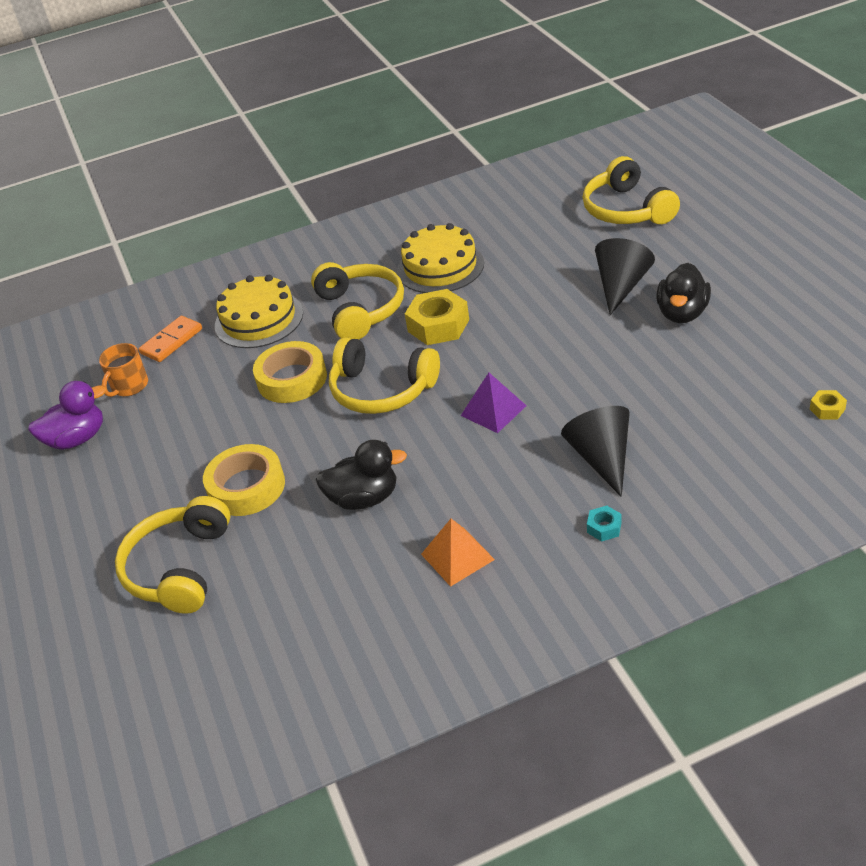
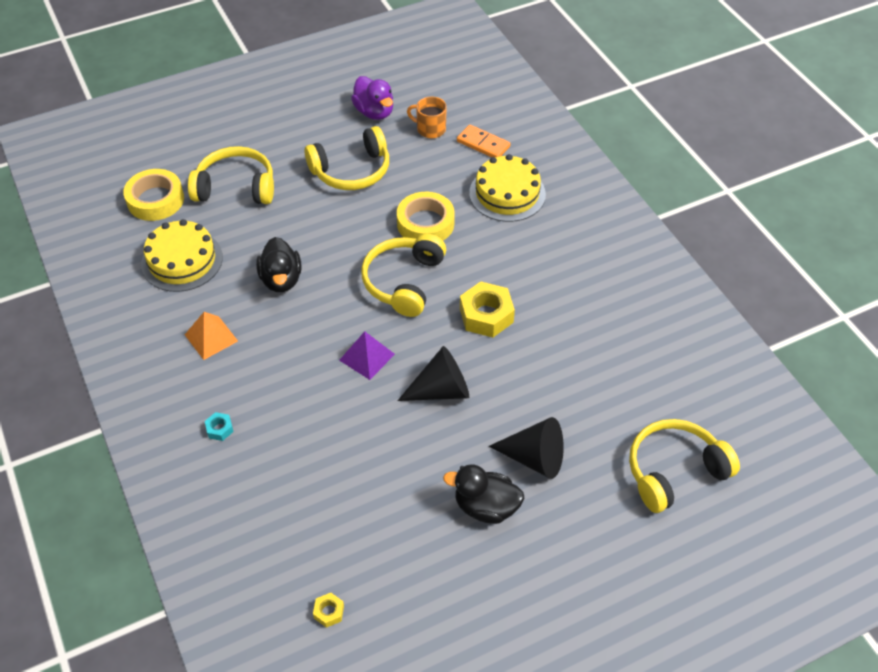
camera: 80 degrees right, 10 degrees up
(246, 487) = (306, 211): yellow tape -> yellow tape (155, 200)
(360, 310) = (514, 259): yellow headphones -> yellow headphones (351, 170)
(440, 267) = (576, 313): yellow cake -> yellow cake (182, 260)
(602, 458) = (296, 431): black cone -> black cone (441, 390)

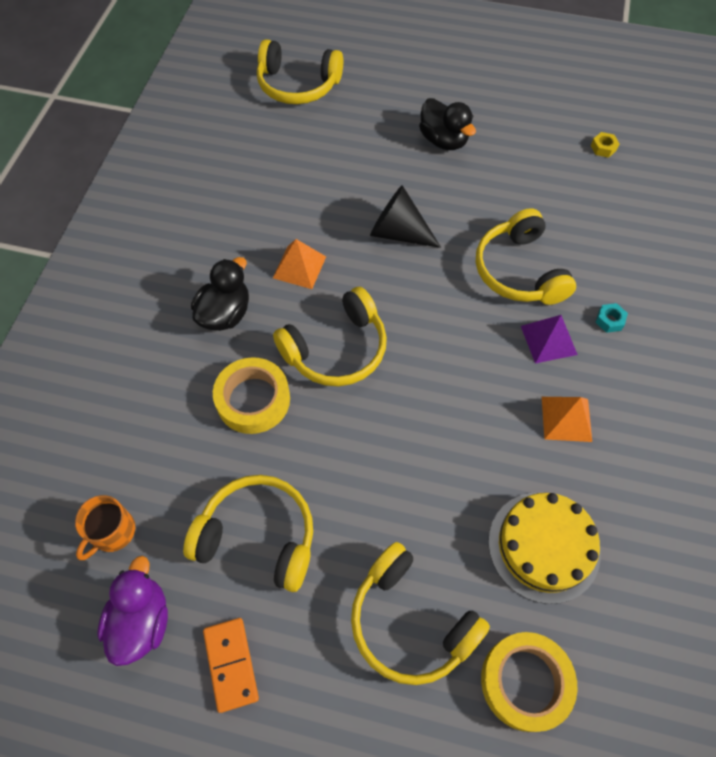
camera: 140 degrees left, 10 degrees up
(281, 279) = (451, 438): black duck -> black duck (225, 314)
(319, 423) = (519, 271): none -> yellow headphones
(367, 357) = (434, 299): purple pyramid -> purple pyramid (548, 340)
(430, 129) = (112, 532): orange mug -> orange mug turned 60 degrees clockwise
(483, 144) = (87, 460): orange domino -> orange domino (231, 664)
(486, 315) = (299, 267): yellow nut -> orange pyramid
(507, 193) = (140, 375): yellow cake -> none
(534, 458) = (379, 147): black cone -> none

